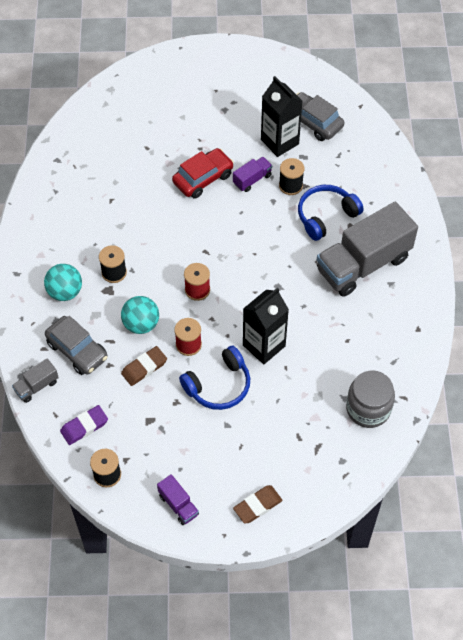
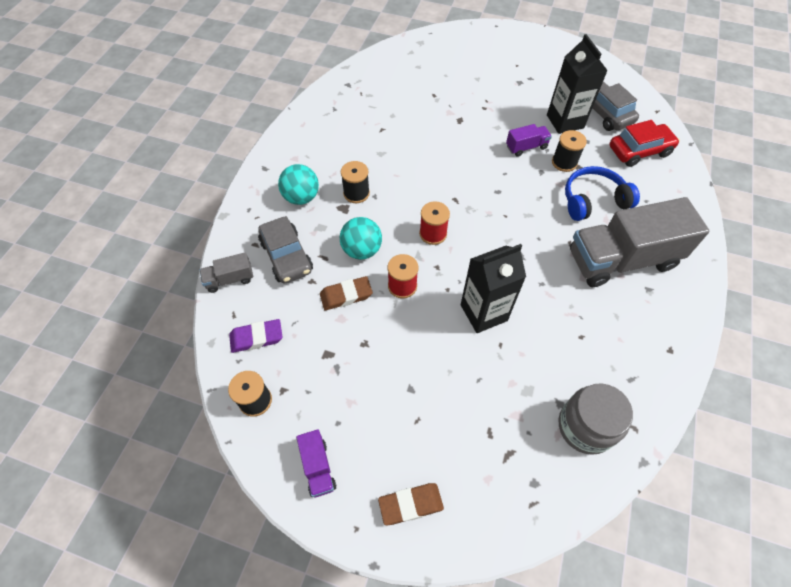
camera: 20 degrees right, 0 degrees up
(203, 178) = (477, 134): red car -> red car (639, 151)
(218, 385) = (418, 340): blue headphones -> none

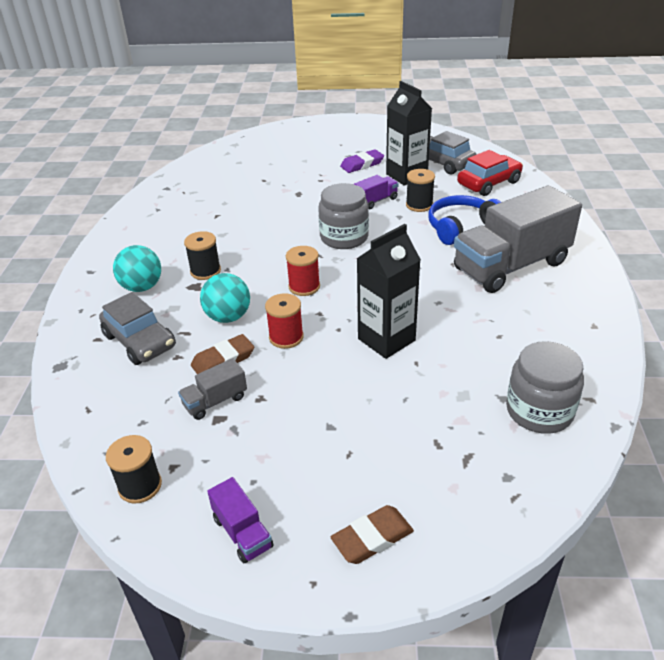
camera: 15 degrees left, 20 degrees down
(230, 279) = (74, 377): grey truck -> grey truck (215, 401)
(256, 337) = (124, 424): purple eraser -> purple eraser (362, 164)
(484, 185) = (344, 237): none -> grey jar

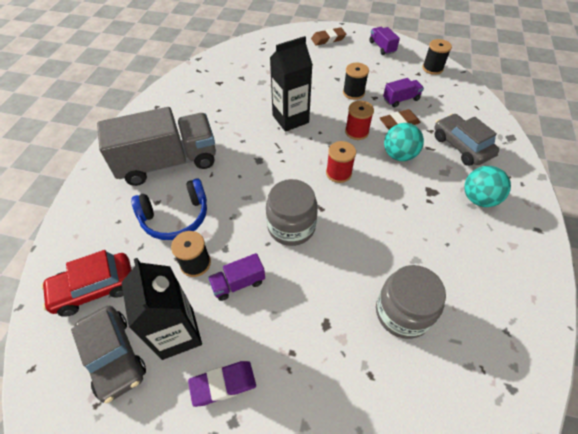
camera: 170 degrees left, 15 degrees up
(205, 271) = (425, 207): black spool -> black spool (353, 93)
(215, 401) = (401, 99): grey truck -> purple truck
(539, 411) = (228, 69): grey jar -> grey jar (402, 312)

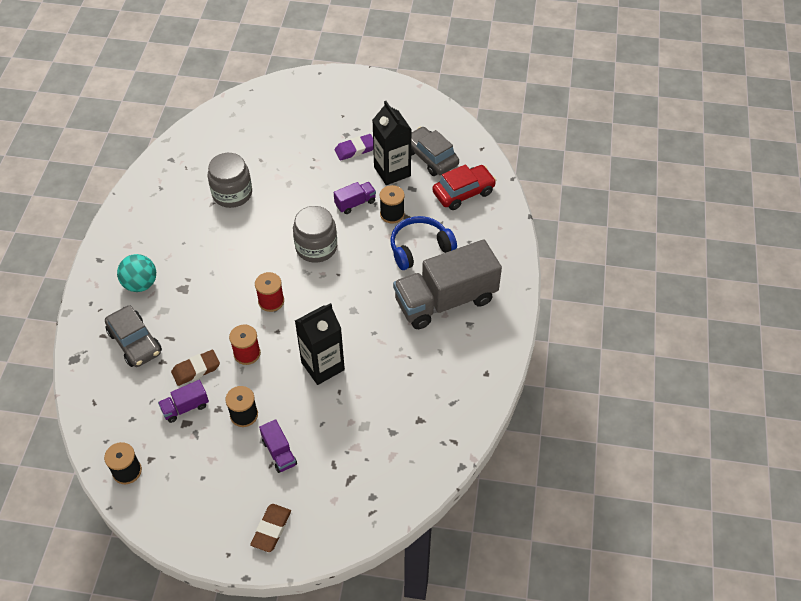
camera: 175 degrees right, 0 degrees up
(328, 39) = (271, 529): brown eraser -> brown eraser turned 45 degrees counterclockwise
(382, 47) = (190, 514): purple truck -> purple truck (279, 452)
(399, 155) = (205, 326): turquoise ball -> none

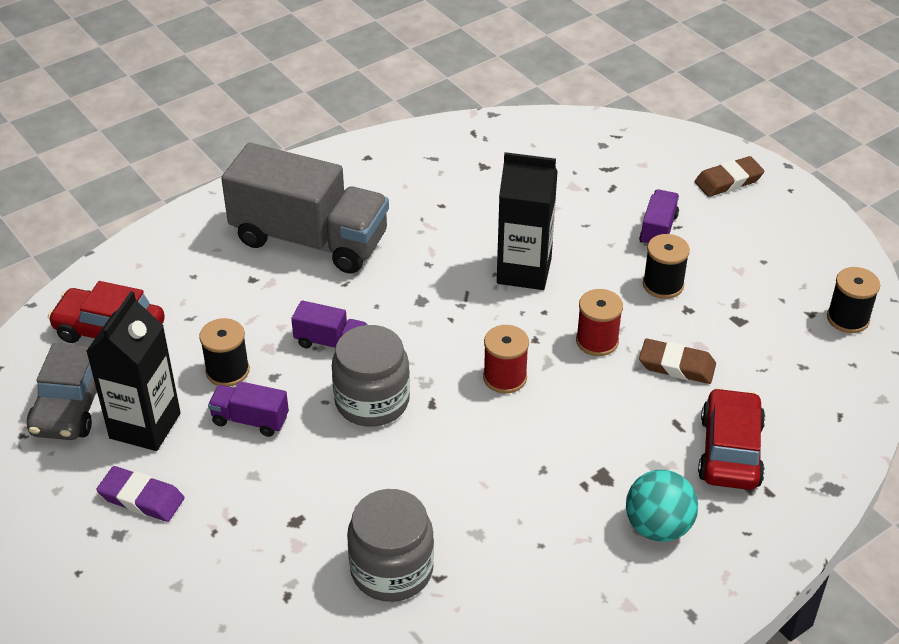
camera: 135 degrees left, 10 degrees down
(135, 342) = (730, 451): grey car -> red car
(185, 407) = (725, 335): purple truck -> purple truck (331, 342)
(420, 248) = (256, 308): blue headphones -> none

